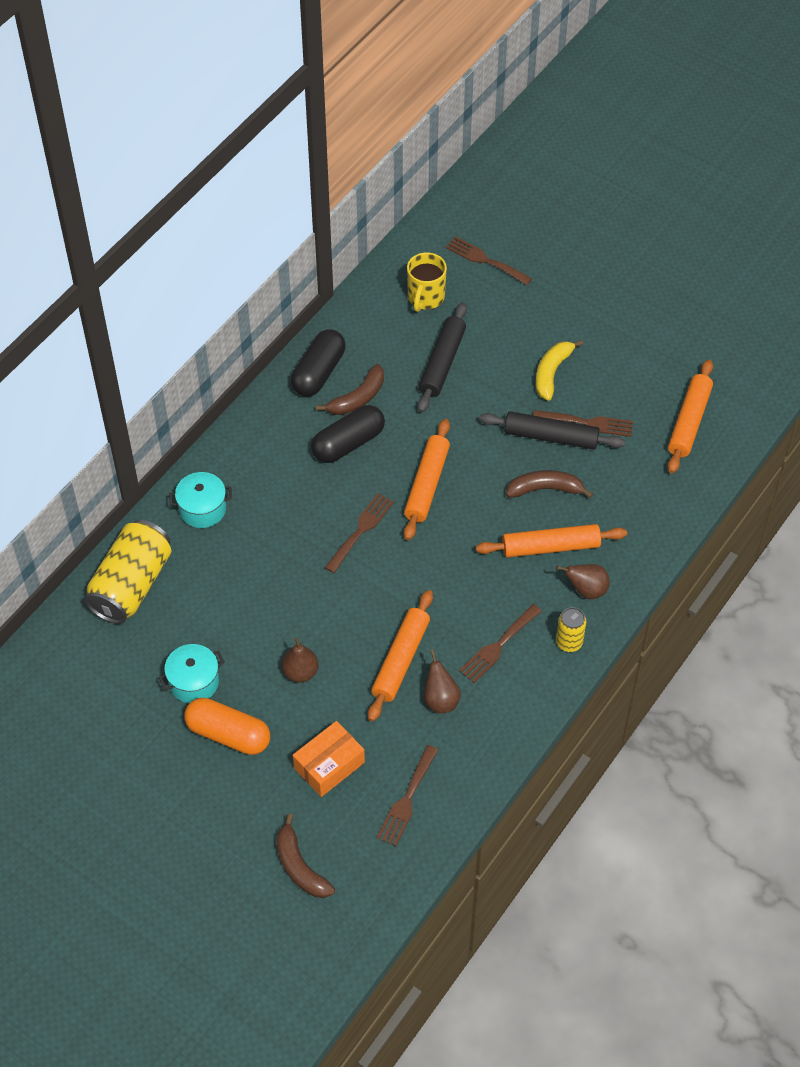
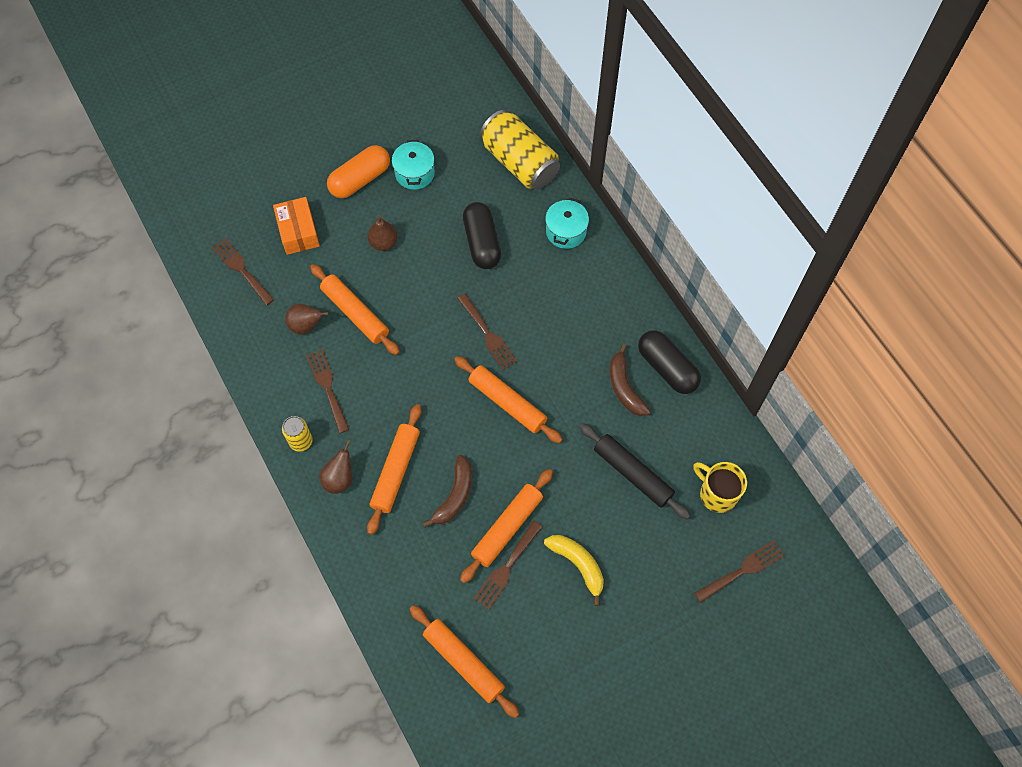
camera: 115 degrees right, 10 degrees up
(300, 866) = (235, 185): brown banana -> none
(348, 443) = (579, 360): black capsule -> black capsule (482, 243)
(551, 437) = (507, 527): black rolling pin -> orange rolling pin

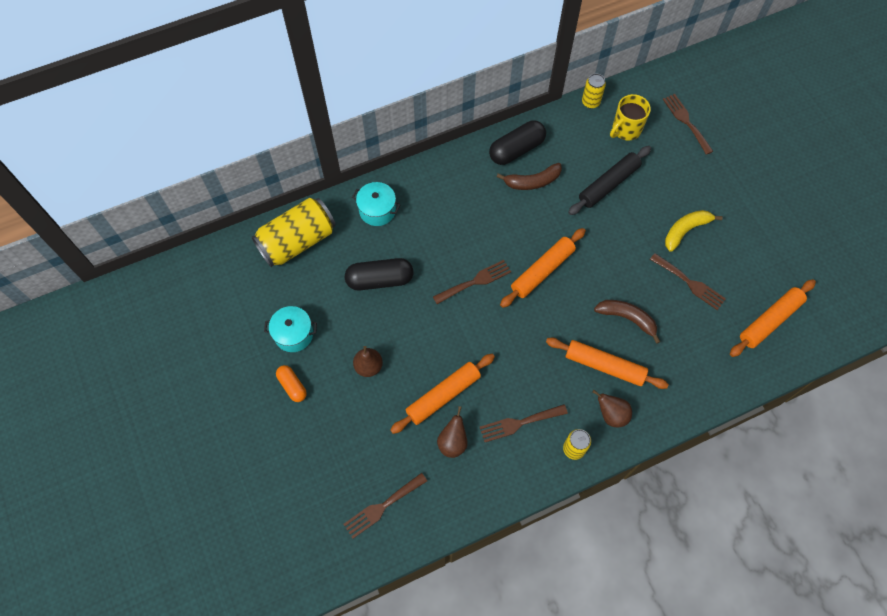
camera: 85 degrees left, 0 degrees up
(298, 232) = (345, 448): orange box -> none
(360, 179) = (292, 386): orange capsule -> orange capsule, size x0.59
(507, 527) = (655, 280): orange rolling pin -> none
(752, 451) = (590, 102): none -> yellow can

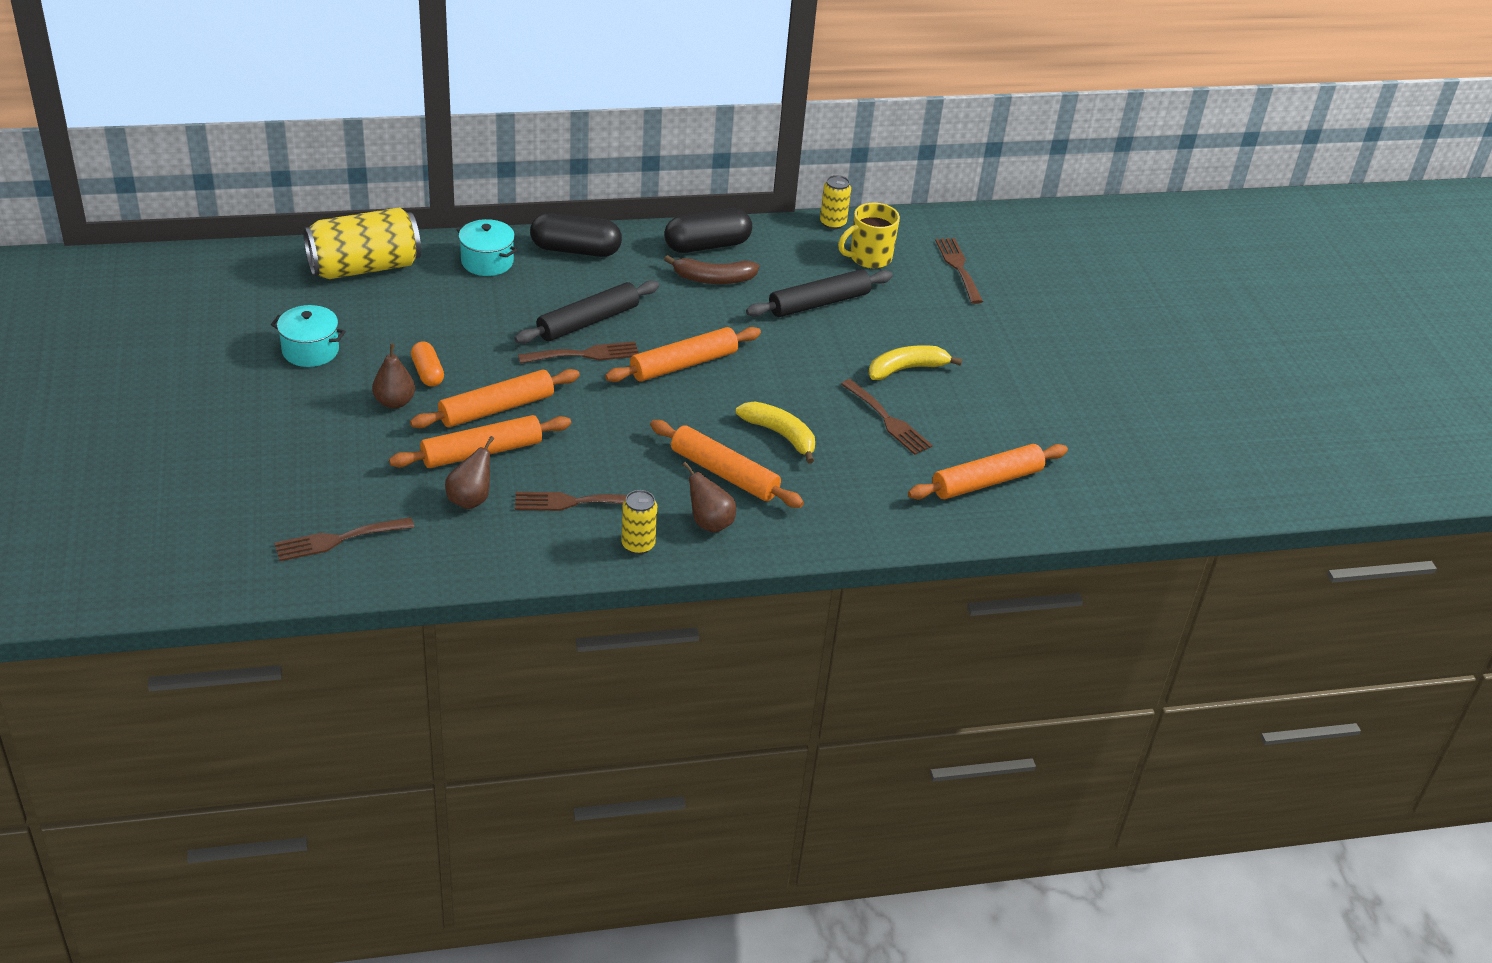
camera: 10 degrees right, 25 degrees down
(292, 386) = (281, 397): orange capsule -> orange capsule (428, 373)
(380, 280) = (455, 325): black capsule -> black capsule (575, 250)
(437, 351) = (496, 408): none -> orange rolling pin
(465, 249) = (588, 322): none -> black rolling pin
(627, 318) = (780, 435): brown banana -> yellow banana

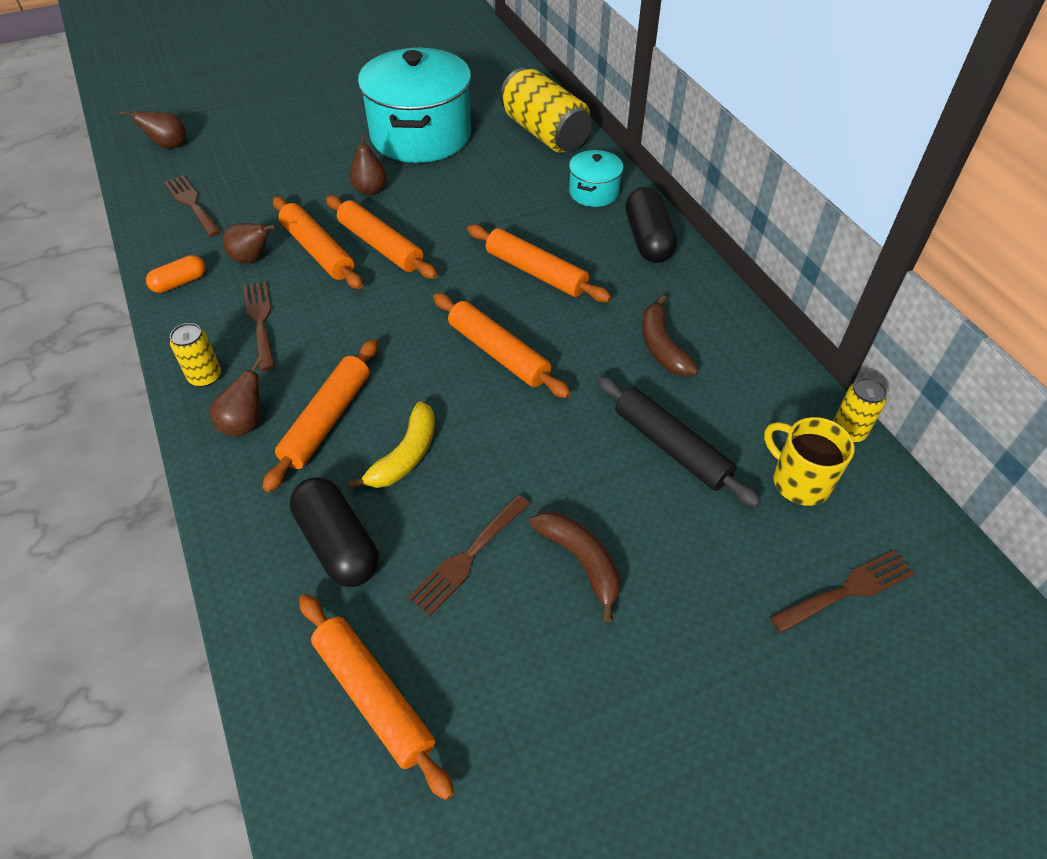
camera: 80 degrees right, 10 degrees up
(192, 554) = (169, 146): none -> brown pear
(310, 350) = (421, 135): turquoise pot -> turquoise pot, size x2.17
(428, 373) = (416, 197): orange capsule -> orange capsule (180, 282)
(585, 354) = (483, 281): brown fork -> none
(588, 322) = (536, 272): black rolling pin -> orange rolling pin
(707, 245) = (721, 329): black capsule -> black capsule (338, 544)
(906, 369) = (581, 562): yellow banana -> brown banana

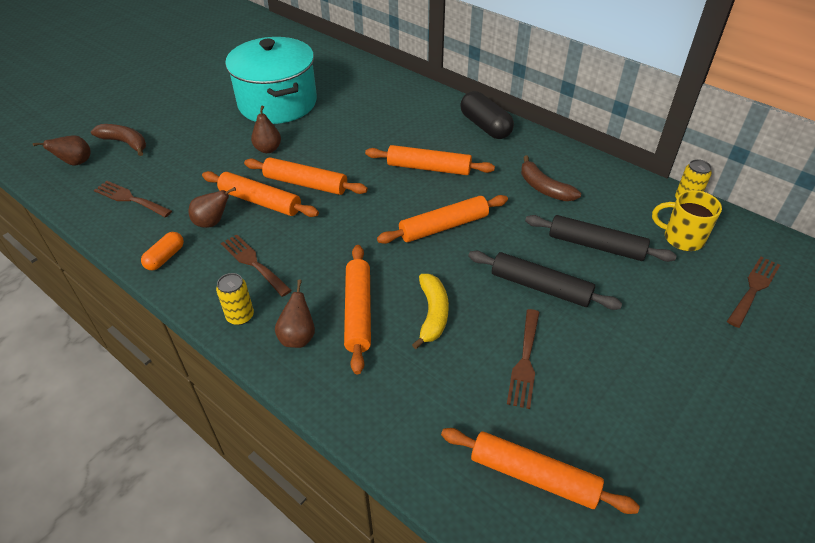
camera: 25 degrees left, 5 degrees down
(338, 544) = (431, 389): black capsule -> none
(498, 353) = (443, 226): orange rolling pin -> orange rolling pin turned 45 degrees counterclockwise
(545, 133) = (365, 79): yellow can -> none
(557, 473) = (540, 287): none -> black rolling pin
(581, 562) = (596, 335): brown banana -> brown banana (125, 143)
(594, 192) = (428, 107): turquoise pot -> none

